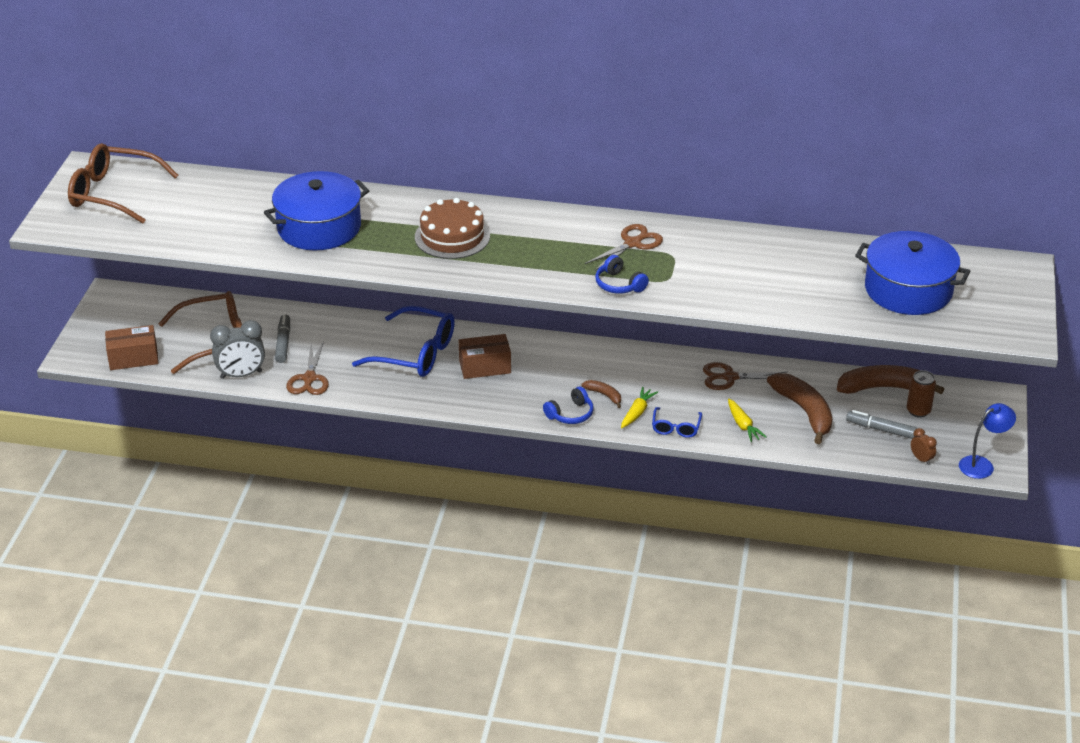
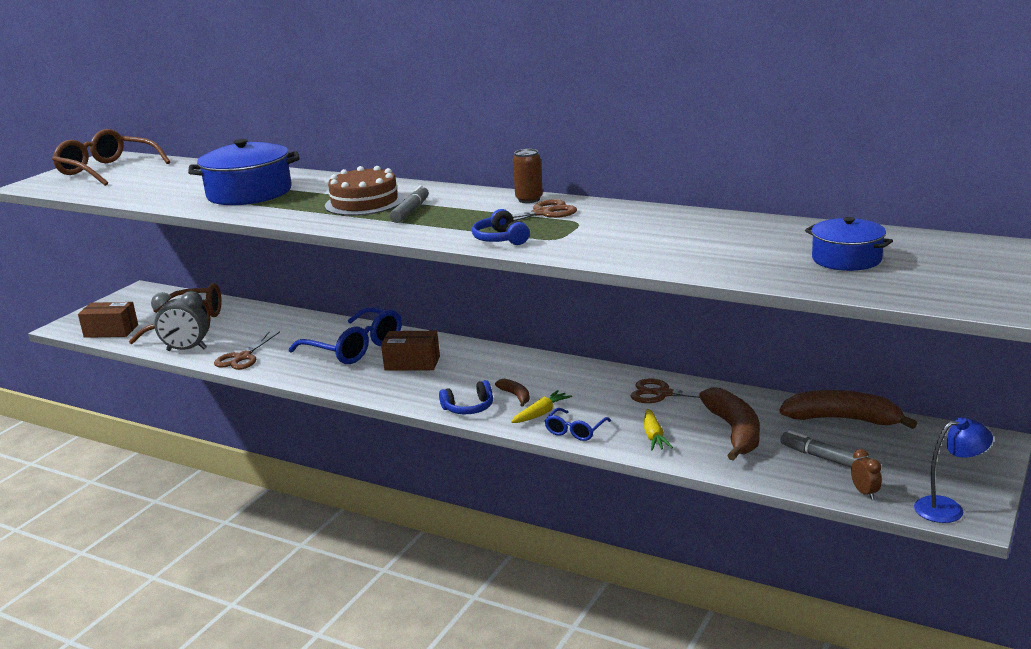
camera: 20 degrees right, 15 degrees down
(283, 343) = (244, 331): grey marker -> grey marker (410, 211)
(908, 290) = (846, 259): blue pot -> blue pot, size x0.60
(918, 411) = (879, 445): brown can -> brown can (529, 199)

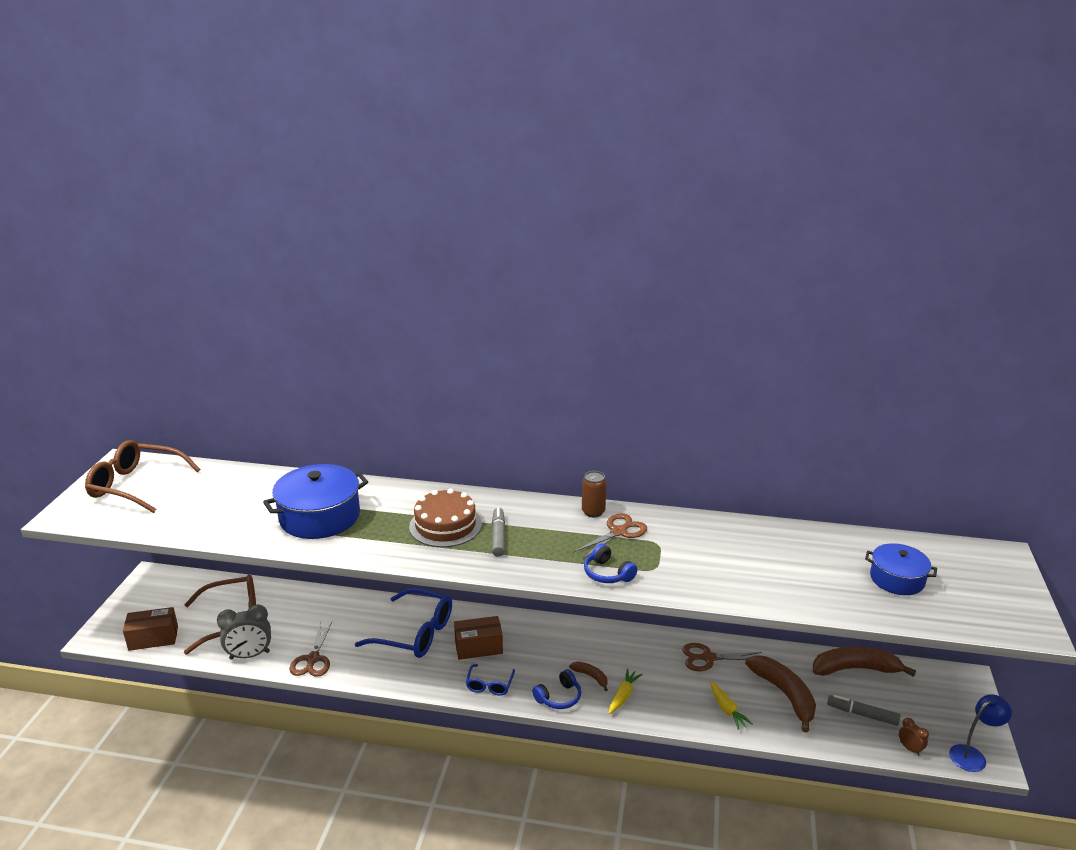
camera: 20 degrees left, 5 degrees up
(575, 431) = (662, 712): blue glasses -> blue glasses (489, 685)

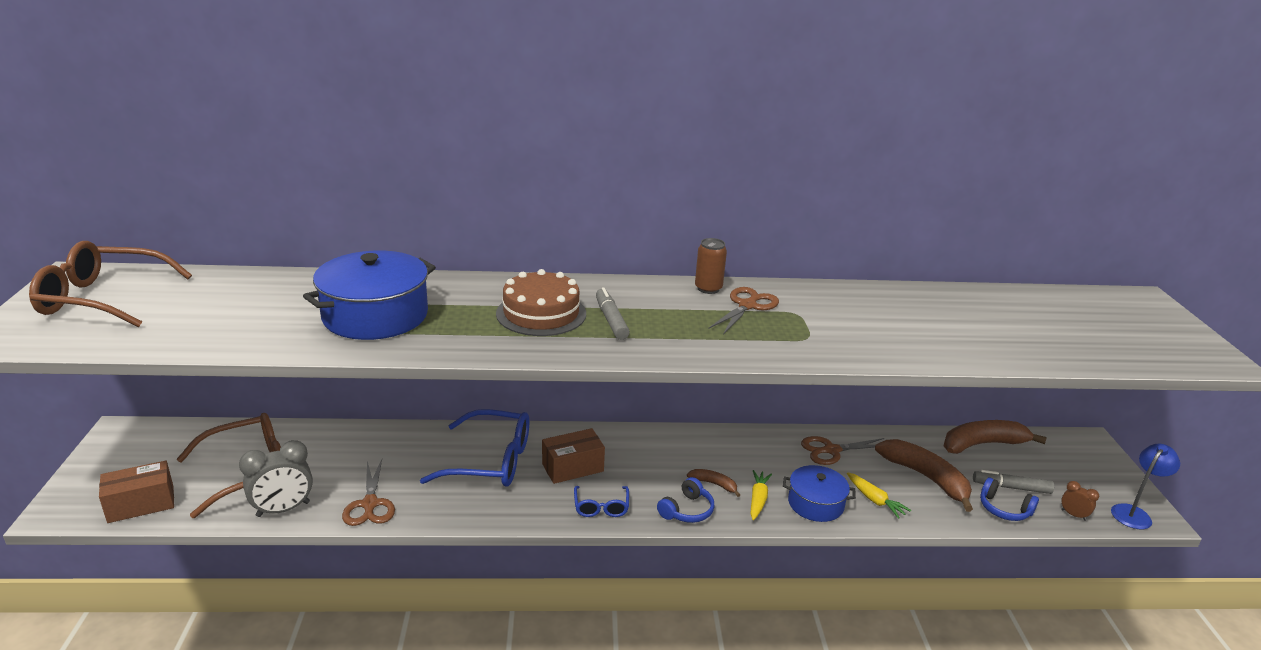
camera: 15 degrees left, 0 degrees up
(607, 573) = (758, 347): blue headphones -> blue headphones (1004, 509)
(897, 579) = (1062, 327): blue pot -> blue pot (815, 504)

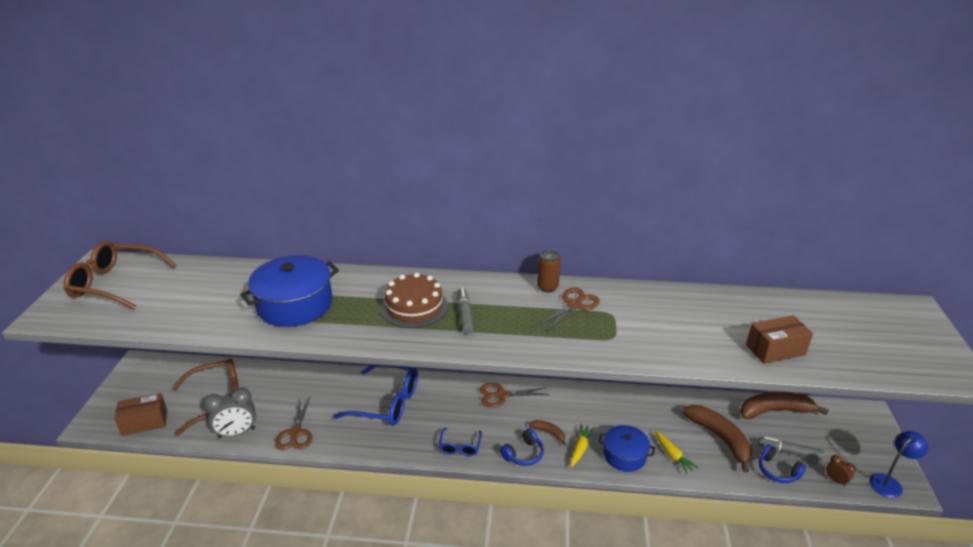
camera: 10 degrees right, 5 degrees up
(572, 467) = (445, 412): brown box -> brown box (775, 350)
(831, 450) = (648, 409): brown scissors -> brown scissors (501, 395)

